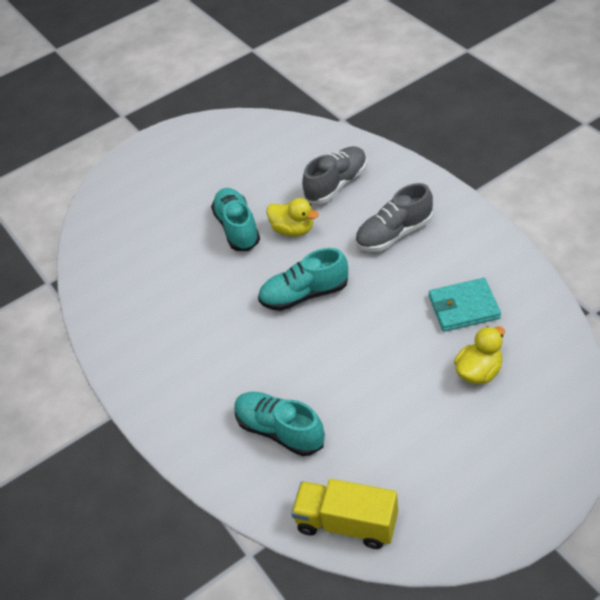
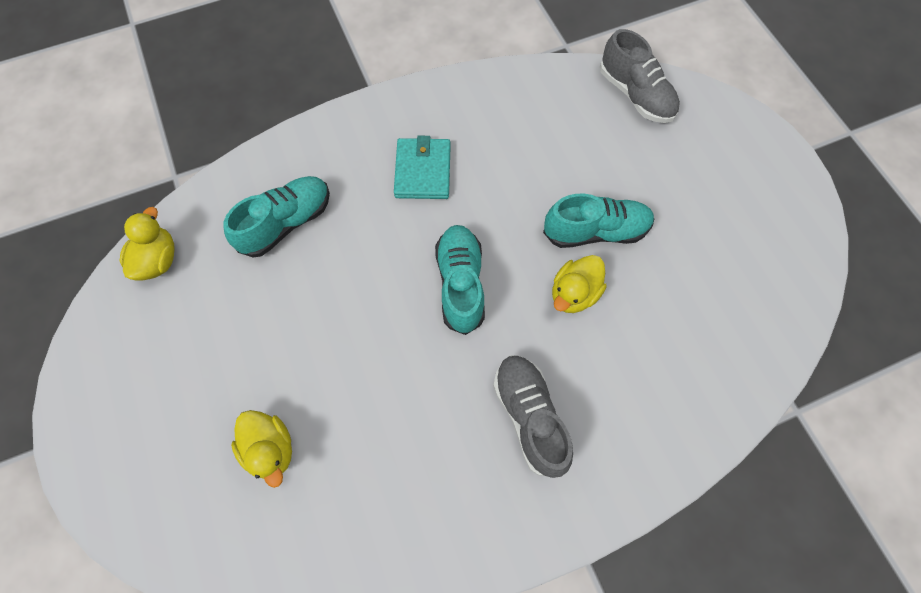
camera: 95 degrees right, 20 degrees up
(336, 184) = (648, 367): grey shoe -> grey shoe (635, 95)
(347, 523) = (158, 260): yellow truck -> yellow duck
(464, 307) = (373, 465): turquoise wallet -> turquoise wallet (423, 171)

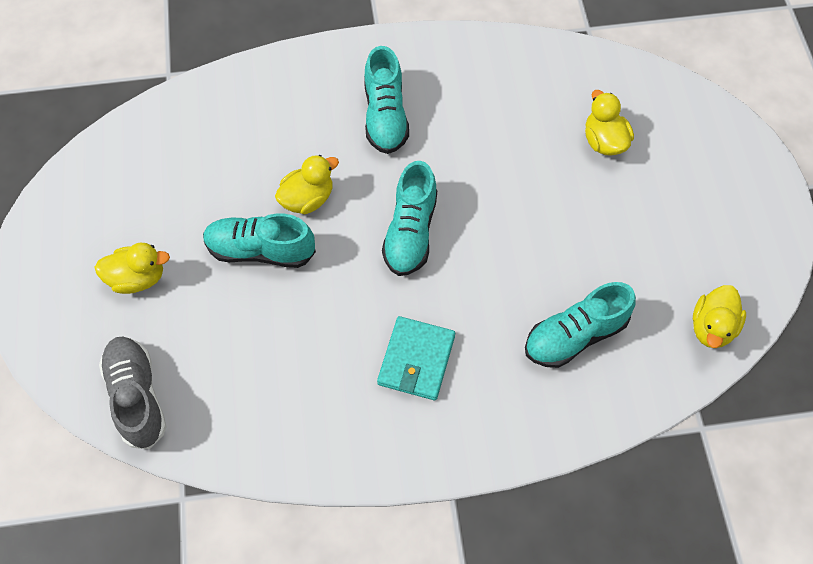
camera: 165 degrees left, 5 degrees down
(529, 416) = (385, 116): grey shoe -> turquoise shoe
(690, 181) = (137, 278): none -> yellow duck

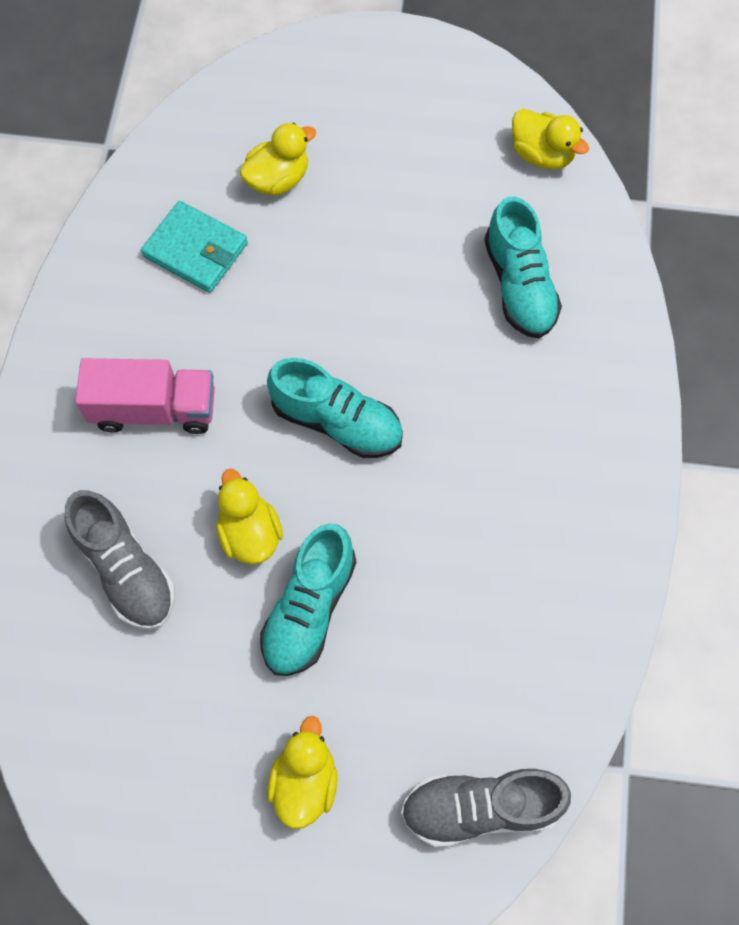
camera: 75 degrees left, 5 degrees up
(263, 133) = (126, 569): none -> grey shoe
(385, 116) = (154, 409): turquoise shoe -> pink truck
(416, 360) = (509, 458): turquoise wallet -> turquoise wallet (195, 250)
(604, 141) = (278, 179): yellow duck -> yellow duck turned 150 degrees clockwise

